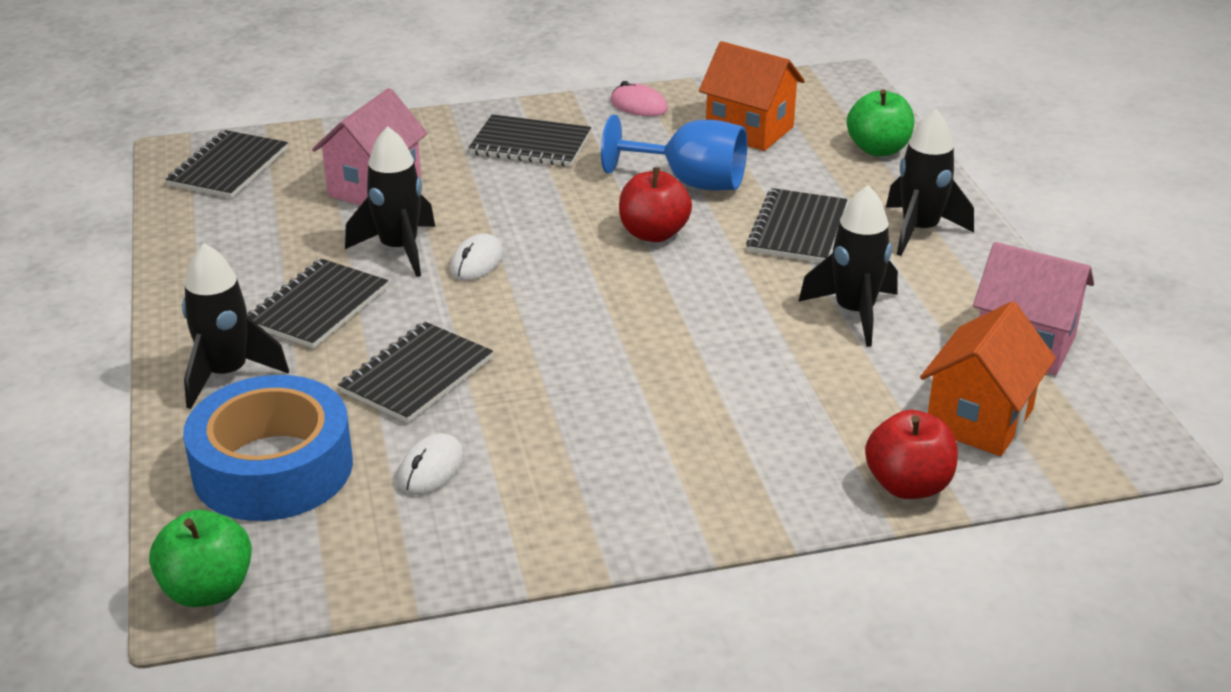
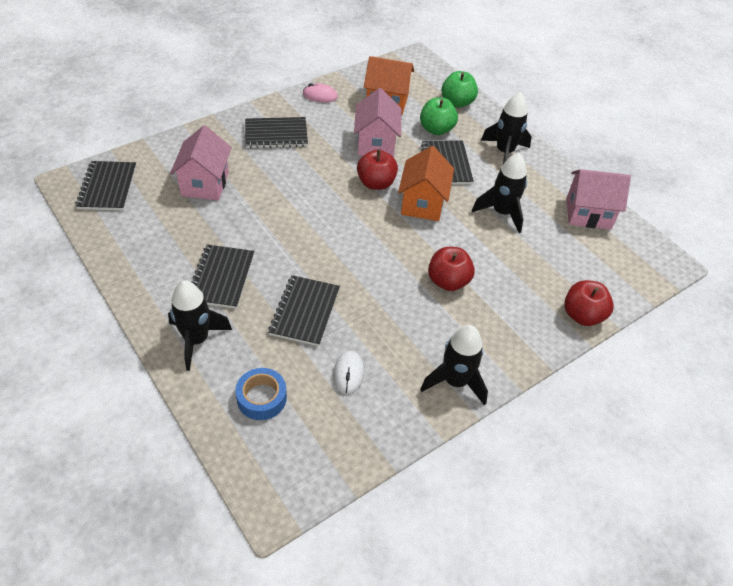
camera: 25 degrees left, 15 degrees up
(207, 590) = (274, 494): green apple -> green apple (436, 129)
(273, 467) = (261, 398): blue tape -> blue tape, size x0.54
(399, 249) = (244, 225): black rocket -> black rocket (455, 381)
(476, 262) = (293, 224): white mouse -> none
(687, 386) = (448, 281): none -> red apple
(690, 182) = (376, 144): blue goblet -> pink house
(979, 419) = (592, 265): orange house -> orange house (422, 203)

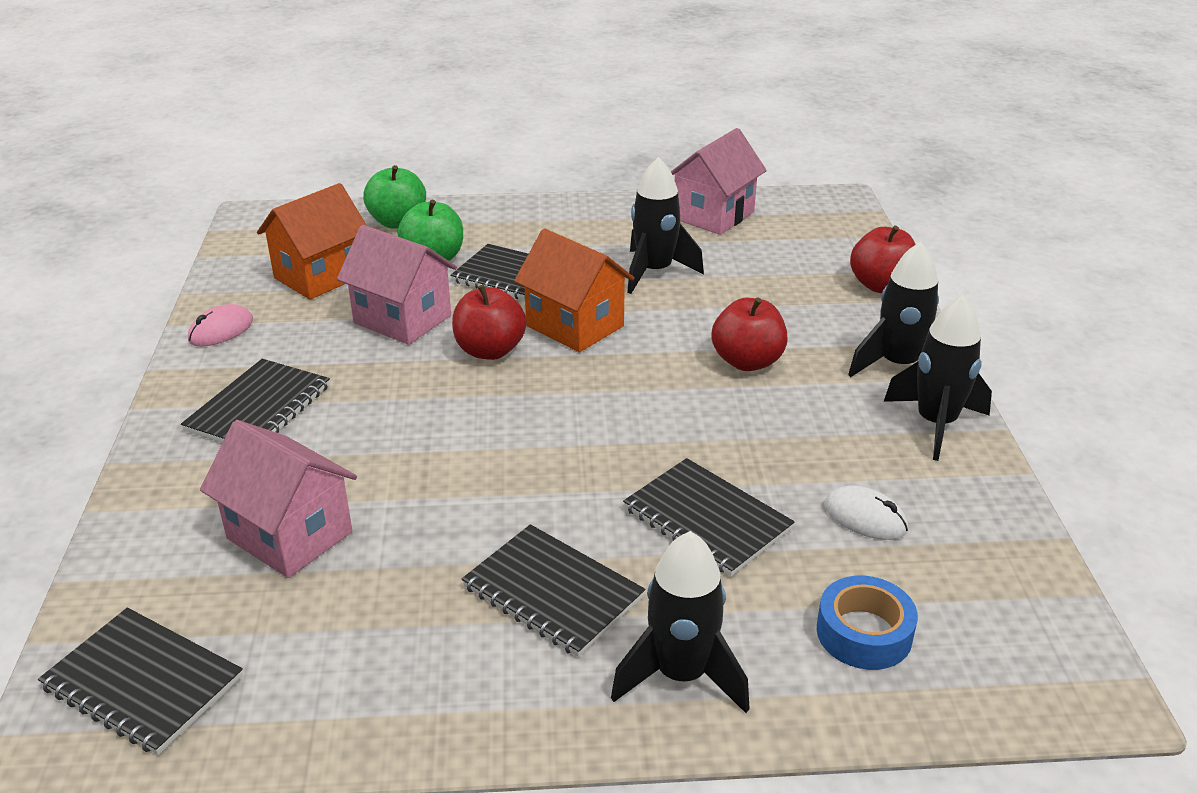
camera: 55 degrees left, 15 degrees down
(504, 152) = (541, 226): black rocket -> black rocket (898, 366)

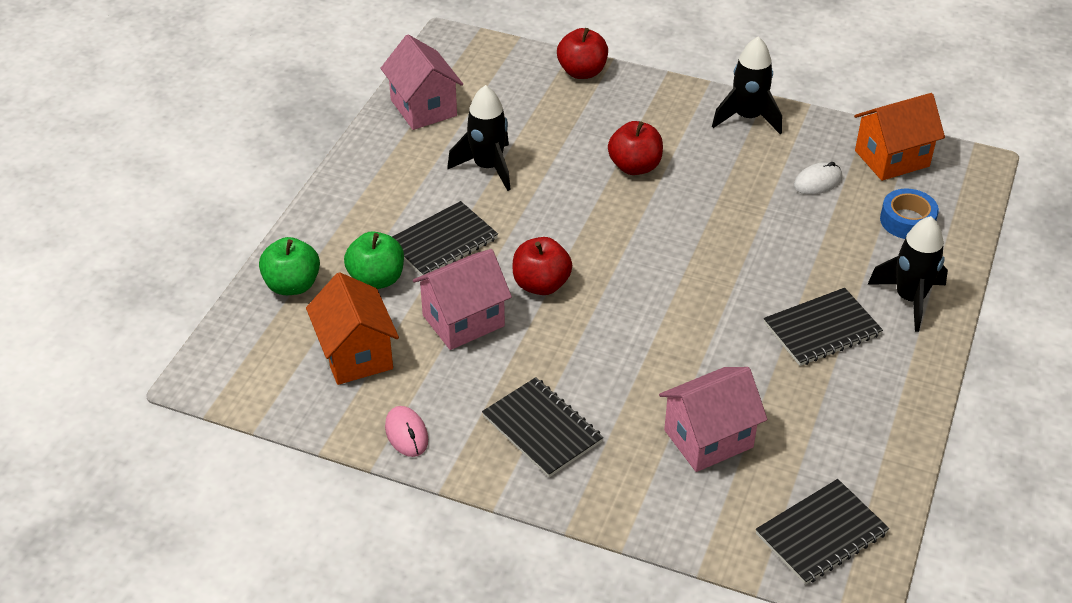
camera: 65 degrees left, 10 degrees up
(575, 326) = (536, 231): orange house -> orange house (892, 158)
(707, 519) = (787, 244): black notebook -> none
(898, 366) = (679, 106): black rocket -> none

